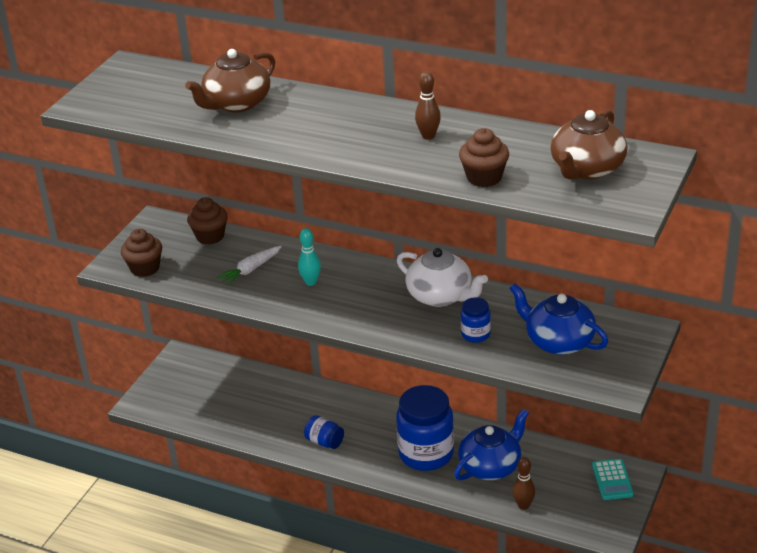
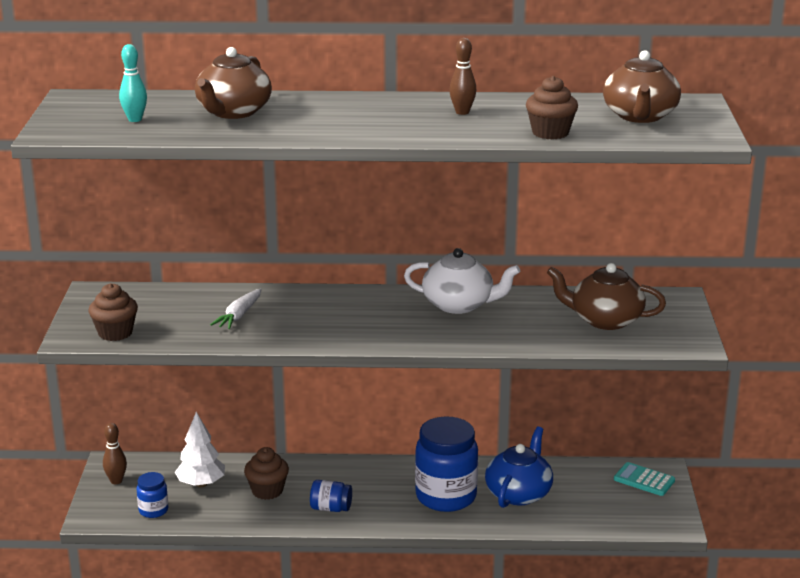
camera: 25 degrees left, 10 degrees down
(210, 236) = (169, 295): brown cupcake -> brown cupcake (267, 491)
(236, 392) = (201, 484): none -> white tree
(311, 282) = (314, 315): turquoise bowling pin -> turquoise bowling pin (135, 119)
(475, 334) = (520, 328): blue jar -> blue jar (153, 510)
(523, 505) = (575, 519): brown bowling pin -> brown bowling pin (116, 481)
(558, 341) = (605, 320): blue teapot -> brown teapot
(612, 480) = (644, 480): turquoise calculator -> turquoise calculator turned 150 degrees clockwise

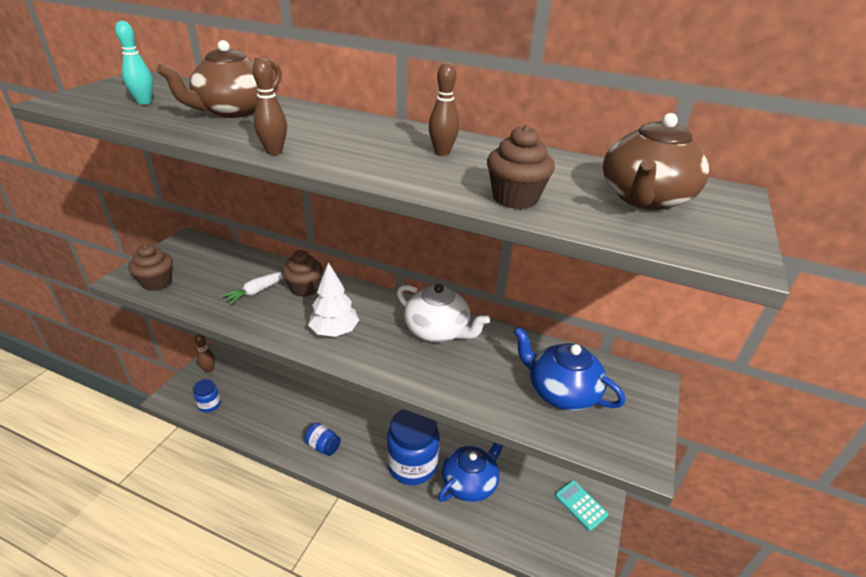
camera: 20 degrees right, 10 degrees up
(201, 484) = (256, 391): white tree -> white tree (334, 331)
(267, 491) = (293, 412): brown cupcake -> brown cupcake (304, 288)
(328, 136) = (274, 151): none -> brown bowling pin
(605, 320) = (561, 391): brown teapot -> blue teapot

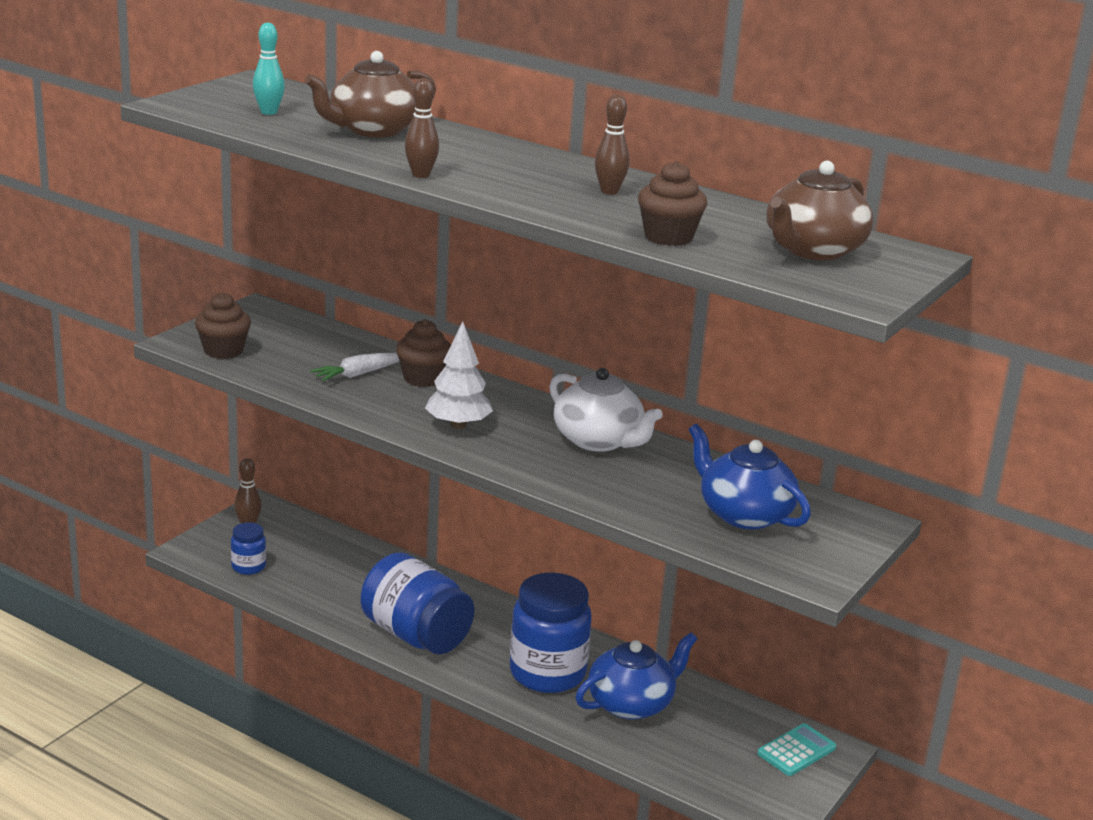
camera: 10 degrees right, 10 degrees down
(323, 446) = (416, 635): blue jar -> blue jar, size x2.09
(580, 505) = (796, 751): turquoise calculator -> turquoise calculator turned 75 degrees clockwise

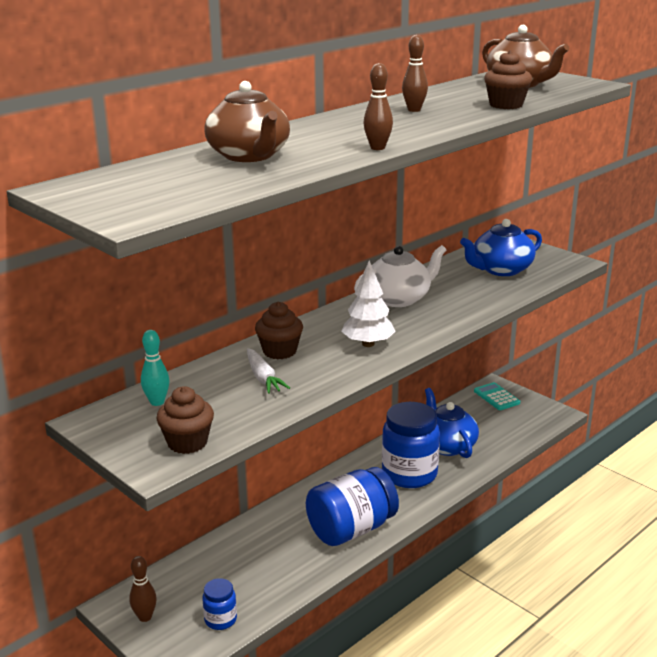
camera: 75 degrees left, 0 degrees up
(269, 112) = (179, 185): turquoise bowling pin -> turquoise bowling pin (157, 402)

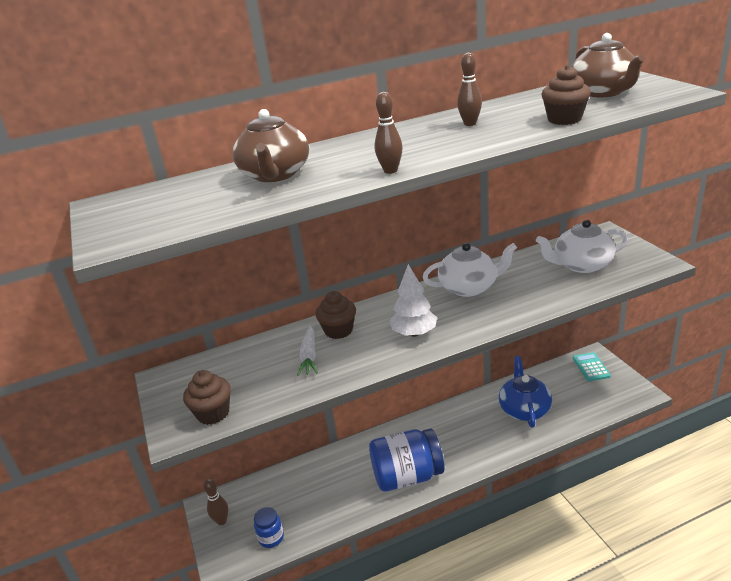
camera: 25 degrees right, 5 degrees up
(157, 402) = (218, 367): turquoise bowling pin -> none
(409, 474) = (479, 432): blue jar -> none
(501, 270) = (581, 265): blue teapot -> white teapot

